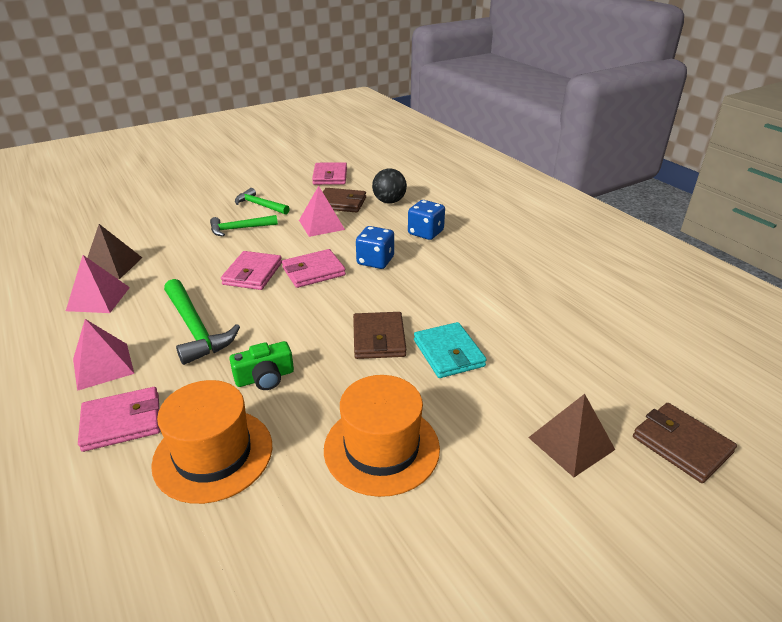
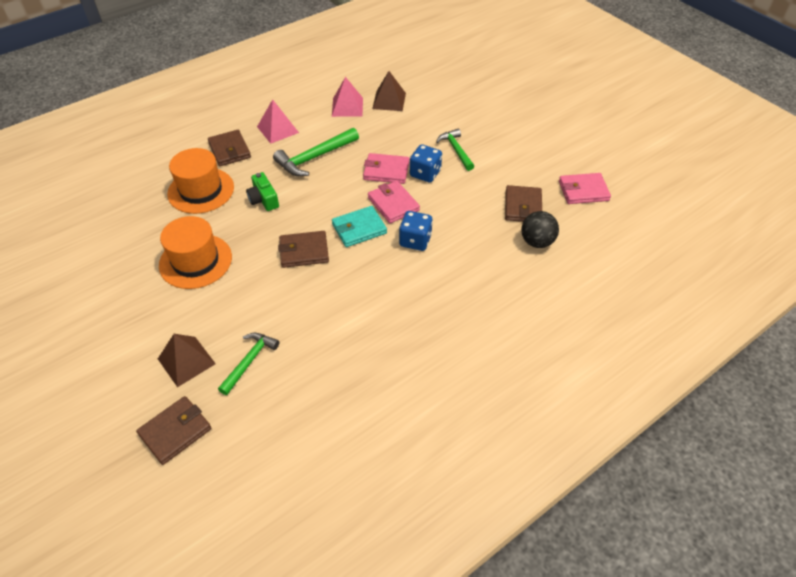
camera: 85 degrees right, 15 degrees up
(122, 422) = (229, 150): pink wallet -> brown wallet
(260, 205) = (502, 154): green hammer -> green hammer (249, 361)
(321, 225) = (474, 198): pink pyramid -> none
(425, 233) = (474, 273): blue dice -> blue dice (425, 173)
(448, 353) = (286, 293): turquoise wallet -> turquoise wallet (359, 229)

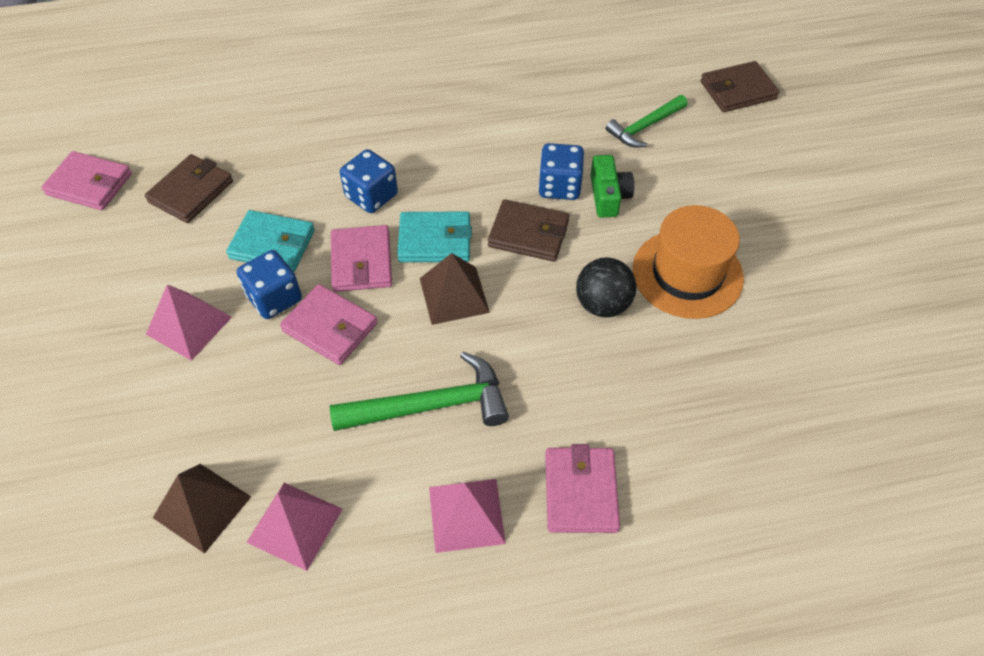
camera: 155 degrees left, 5 degrees up
(186, 361) = (718, 150): brown pyramid -> brown pyramid (454, 295)
(201, 190) = (656, 407): orange hat -> none
(229, 150) = (580, 492): brown wallet -> pink wallet
(263, 199) = (554, 347): green camera -> green camera (608, 196)
(297, 289) = (559, 186): none -> blue dice
(449, 196) = (272, 244): none -> turquoise wallet
(456, 150) = (189, 325): green hammer -> pink pyramid
(537, 242) = (224, 141): black ball -> black ball (602, 304)

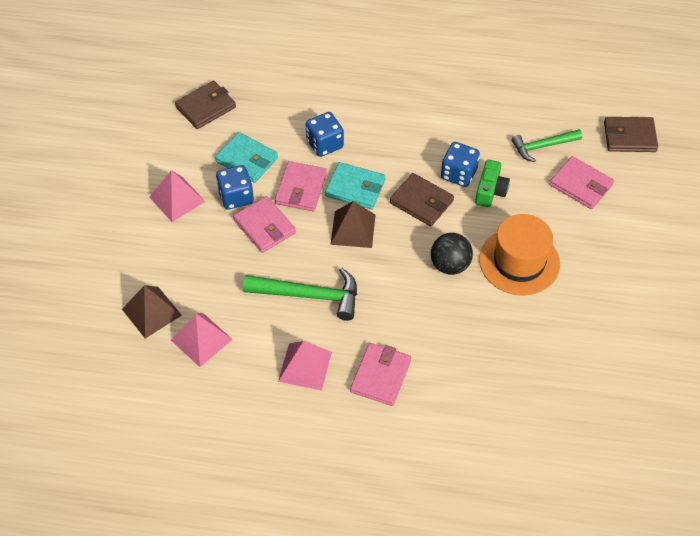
camera: 20 degrees right, 0 degrees up
(89, 184) = (142, 83): pink wallet -> pink wallet (581, 185)

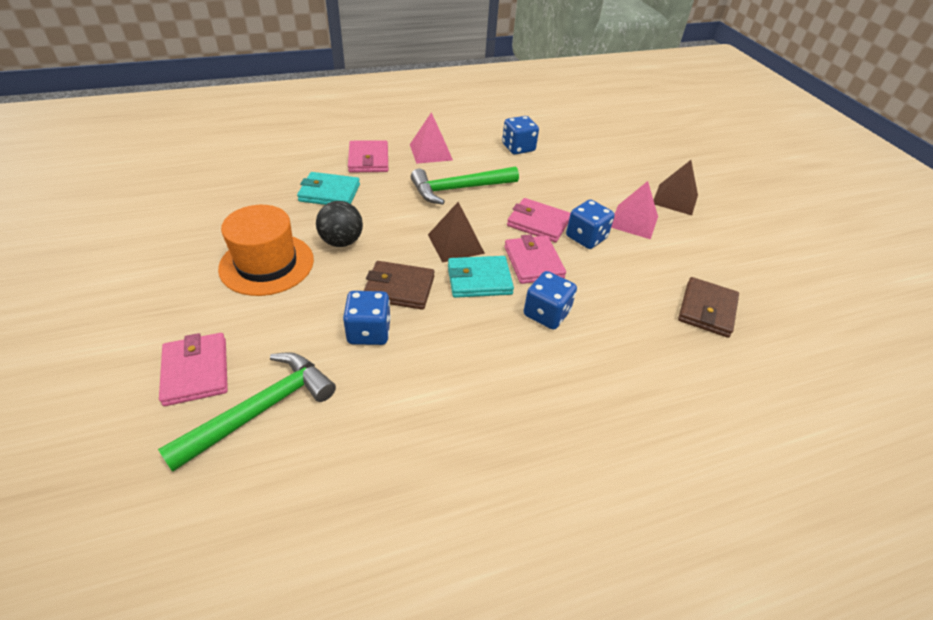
camera: 150 degrees right, 10 degrees down
(151, 312) = (568, 152): brown pyramid -> brown pyramid (675, 199)
(201, 339) = (518, 148): pink pyramid -> blue dice
(247, 160) = (609, 271): turquoise wallet -> turquoise wallet (329, 193)
(490, 190) = (321, 325): green camera -> none
(543, 146) = (261, 410): green hammer -> green hammer, size x1.51
(581, 185) = (196, 371): pink wallet -> pink wallet turned 60 degrees clockwise
(629, 137) = (109, 480): brown wallet -> none

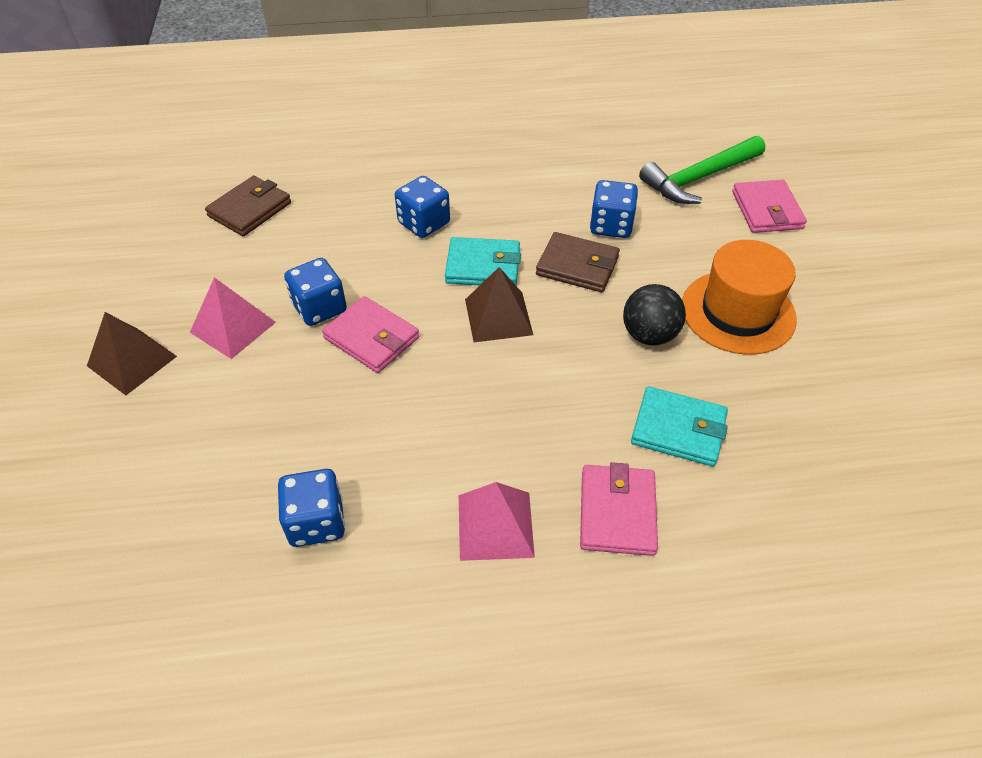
camera: 165 degrees left, 5 degrees up
(459, 189) = (467, 418): green hammer -> none
(533, 262) = (409, 281): pink wallet -> none

